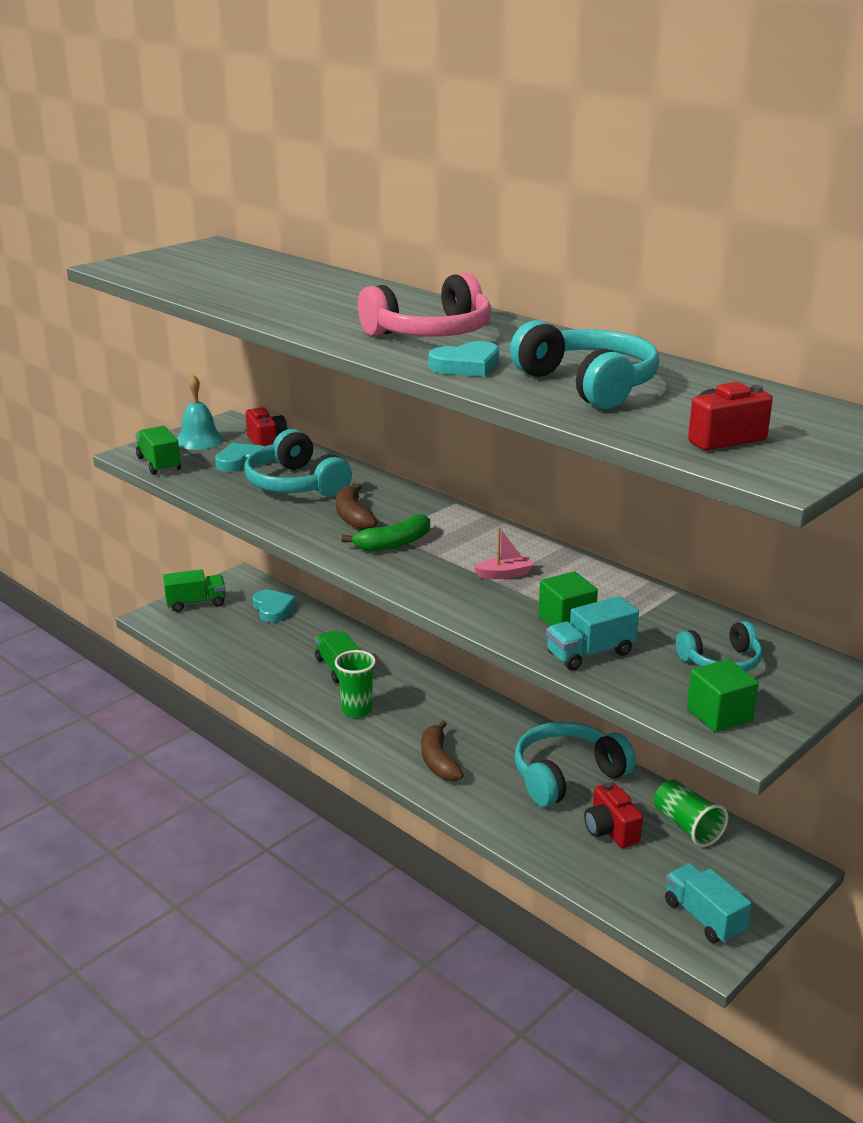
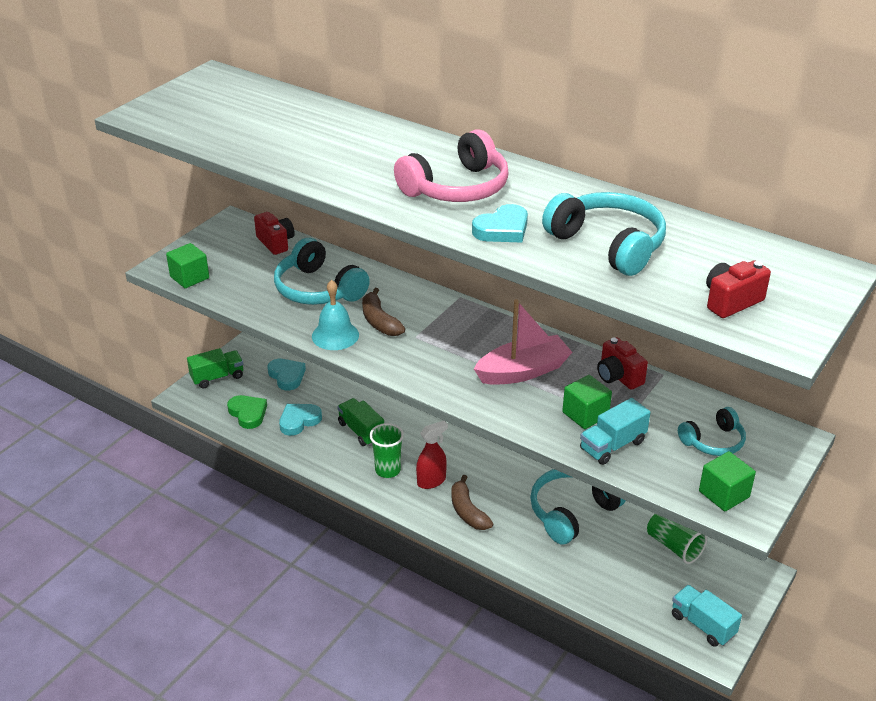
camera: 10 degrees left, 10 degrees up
(159, 464) = (189, 277): green truck -> green cube
(199, 440) = (215, 245): turquoise bell -> turquoise bell (335, 335)
(217, 640) = (248, 413): none -> green heart
(241, 461) = (261, 267): turquoise heart -> turquoise heart (299, 421)
(394, 544) = (423, 348): green banana -> none
(405, 726) = (431, 481): none -> red spray bottle
(504, 574) = (523, 371): pink boat -> pink boat, size x2.08
(610, 830) = (617, 558): red camera -> red camera (618, 376)

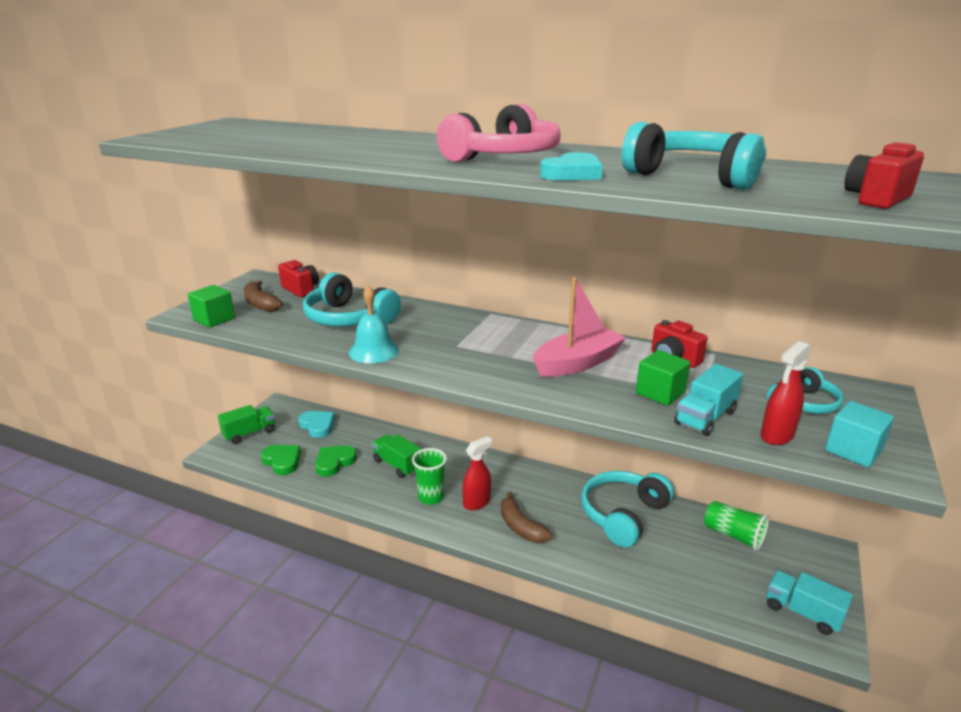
camera: 10 degrees left, 10 degrees down
(299, 421) = (334, 462): turquoise heart -> green heart
(379, 321) = (417, 337): brown banana -> brown banana (261, 304)
(665, 472) = (776, 436): none -> red spray bottle
(724, 494) = (853, 450): green cube -> turquoise cube

